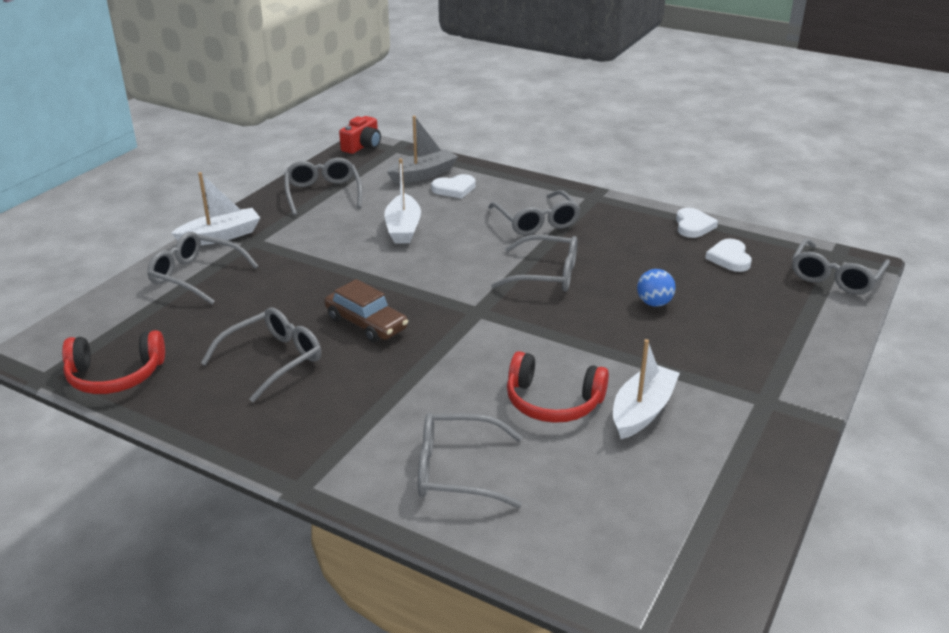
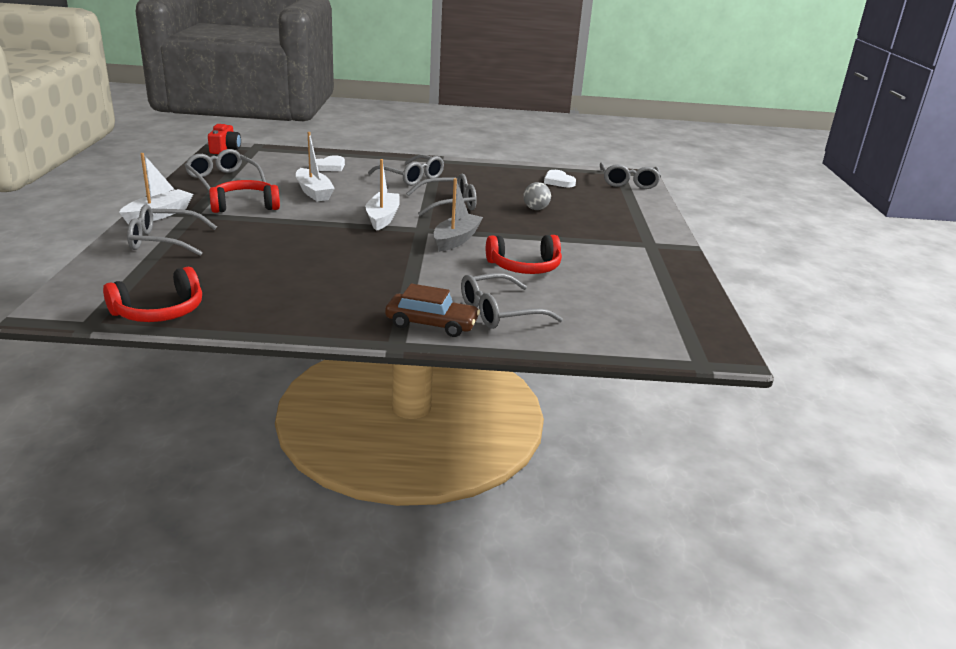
camera: 30 degrees left, 5 degrees down
(272, 360) = (292, 279): grey glasses -> none
(314, 238) = (245, 206): none -> red headphones
(366, 323) = (345, 248): brown car -> brown car (431, 324)
(423, 174) = (295, 161): grey boat -> grey boat (456, 239)
(642, 411) = (584, 261): white boat -> white boat (382, 218)
(654, 303) = (535, 209): blue ball -> grey ball
(693, 226) = (519, 168): white heart -> none

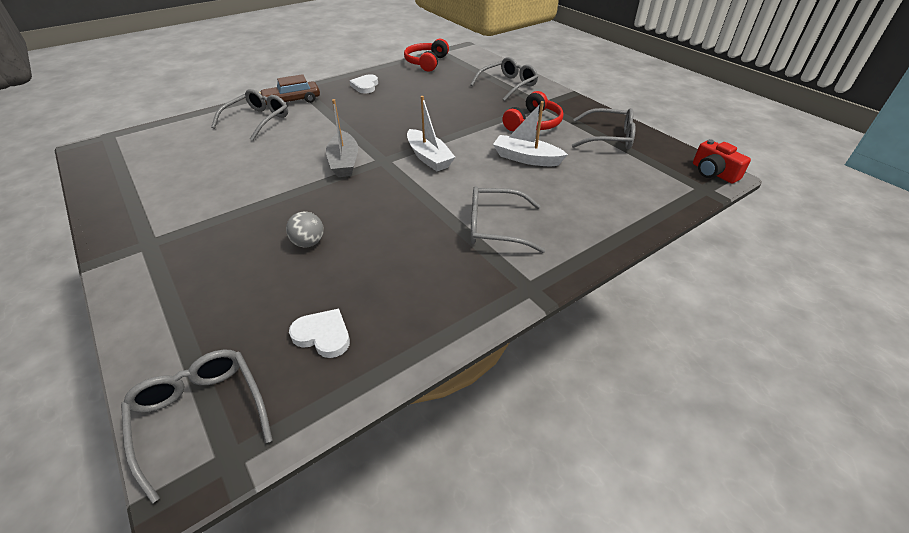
camera: 145 degrees right, 15 degrees up
(158, 215) = (556, 96): white boat -> none
(329, 166) = (591, 200): white heart -> white heart (365, 86)
(448, 204) = (402, 202): grey glasses -> none
(524, 267) = (265, 159): red headphones -> none

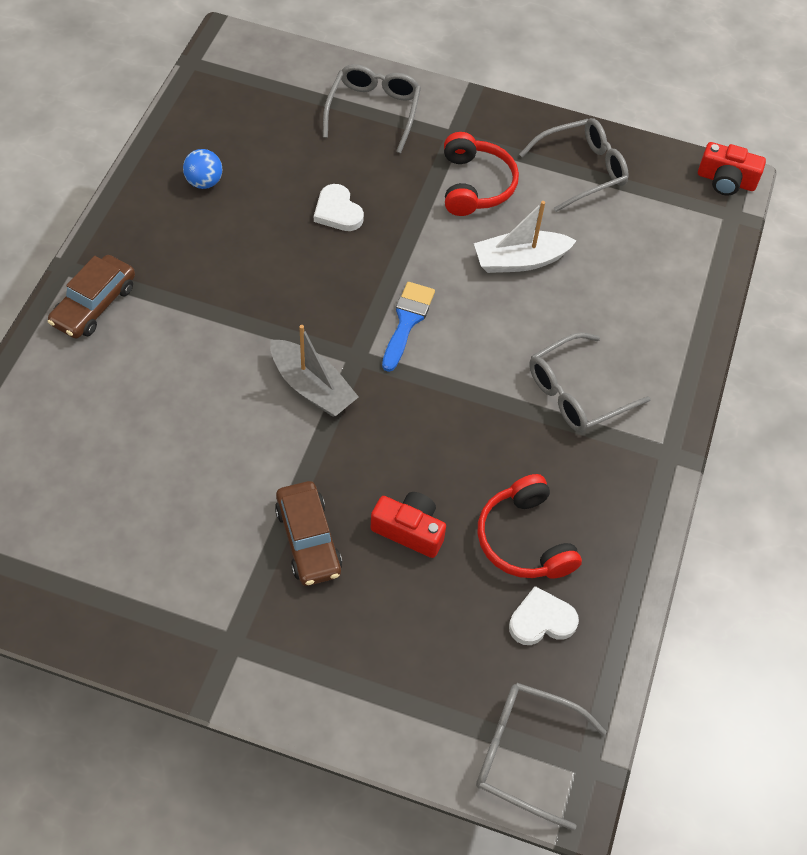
camera: 40 degrees left, 15 degrees up
(251, 220) = (308, 540): none -> brown car
(257, 120) = (95, 374): grey glasses -> none
(308, 243) = (409, 530): grey ball -> red camera
(365, 86) = (168, 213): white heart -> white heart (337, 211)
(395, 82) = (204, 182): none -> blue ball
(426, 62) = (201, 106): red headphones -> red headphones (524, 539)
(429, 157) = (407, 321): white boat -> blue brush

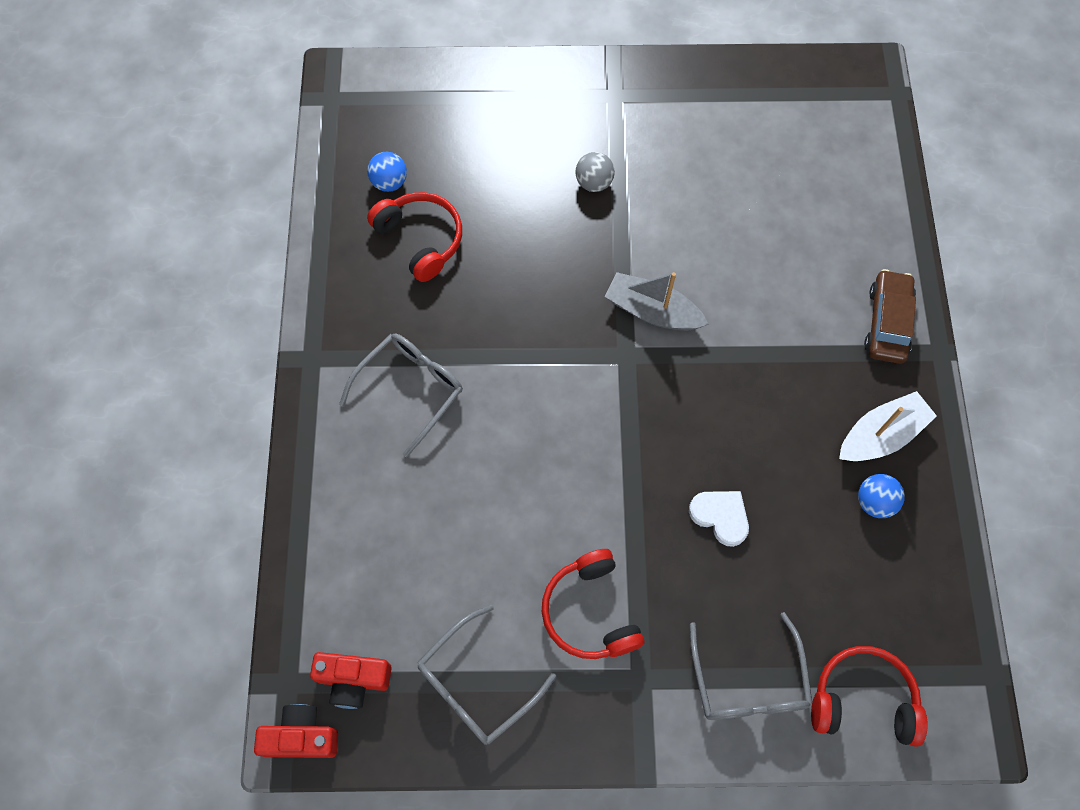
camera: 165 degrees right, 10 degrees up
(295, 77) = (862, 700): none -> red headphones
(308, 540) = (594, 183): brown car -> grey ball
(407, 321) = (595, 410): blue brush -> none
(409, 530) = (517, 216): red camera -> red camera (353, 680)
(520, 261) = (509, 524): white boat -> white boat (880, 435)
(526, 754) = (376, 91): grey glasses -> none
(541, 620) = (389, 182): white heart -> blue ball

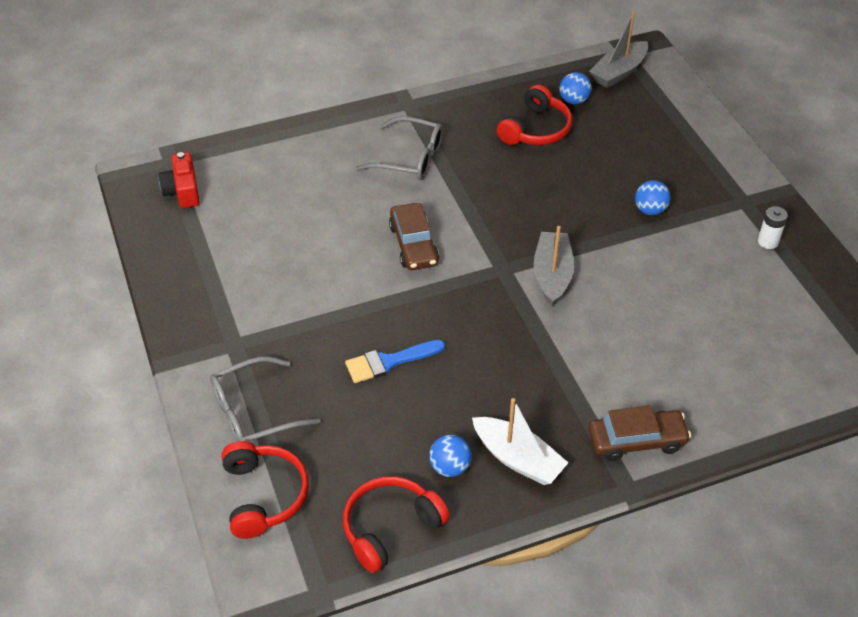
camera: 70 degrees right, 20 degrees down
(301, 736) = (137, 178): red camera -> none
(362, 118) = (619, 72): none -> grey boat
(477, 683) = (200, 253): grey glasses -> none
(556, 433) = (413, 245): none -> brown car
(590, 611) = (277, 301): red headphones -> red headphones (390, 528)
(594, 183) = (650, 210): grey ball -> blue ball
(677, 102) = (768, 242): none -> white battery
(720, 516) = (388, 362): white heart -> blue brush

